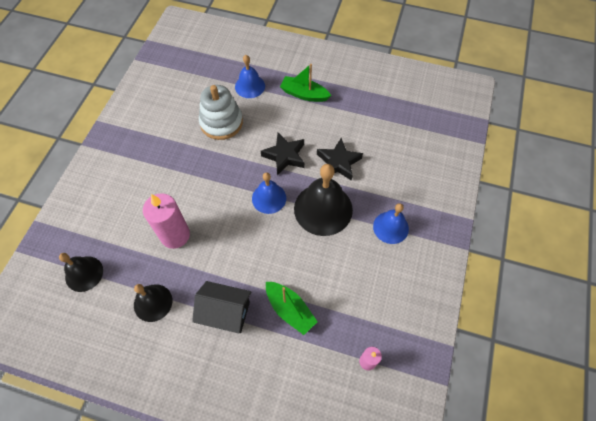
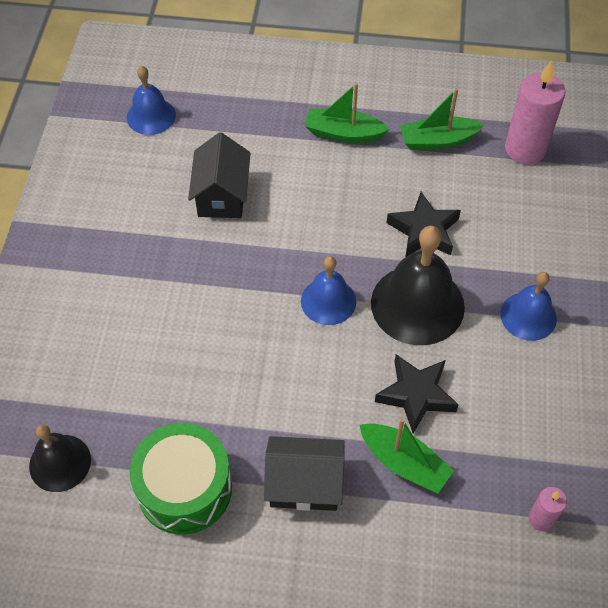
camera: 10 degrees left, 5 degrees down
(153, 302) = (185, 488): black bell -> green drum
(175, 235) = (193, 380): pink candle -> pink candle (525, 149)
(221, 122) = (222, 195): white stacking toy -> black house
(250, 86) = (253, 132): blue bell -> blue bell (151, 116)
(285, 156) = (337, 233): black star -> black star (416, 395)
(360, 107) = (437, 141): none -> green boat

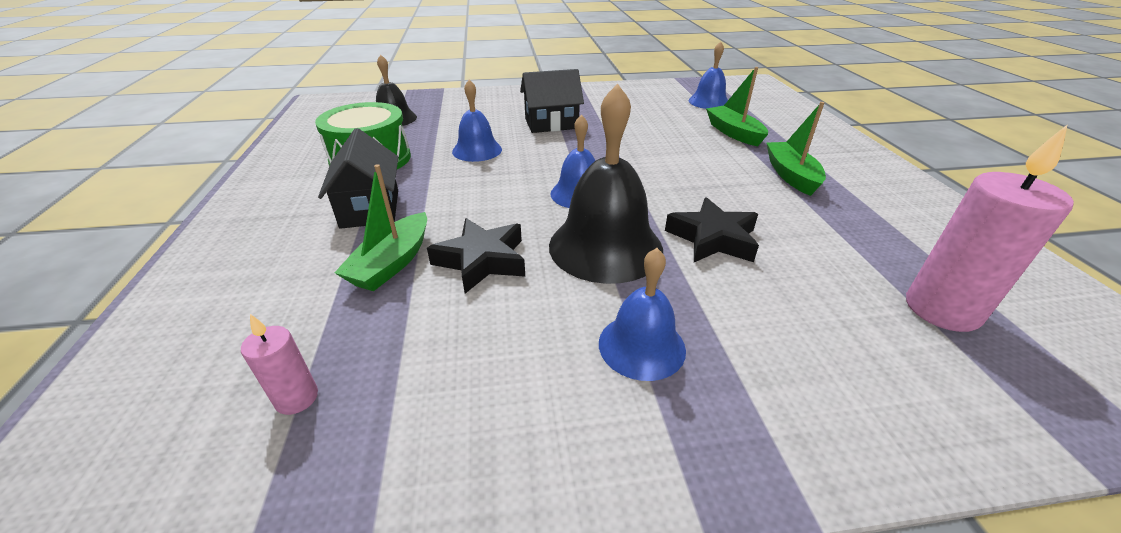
camera: 75 degrees right, 20 degrees down
(200, 374) = (477, 150): none -> blue bell
(222, 195) = (658, 134): black house -> black house (551, 124)
(437, 141) = (856, 232): green boat -> green boat (733, 133)

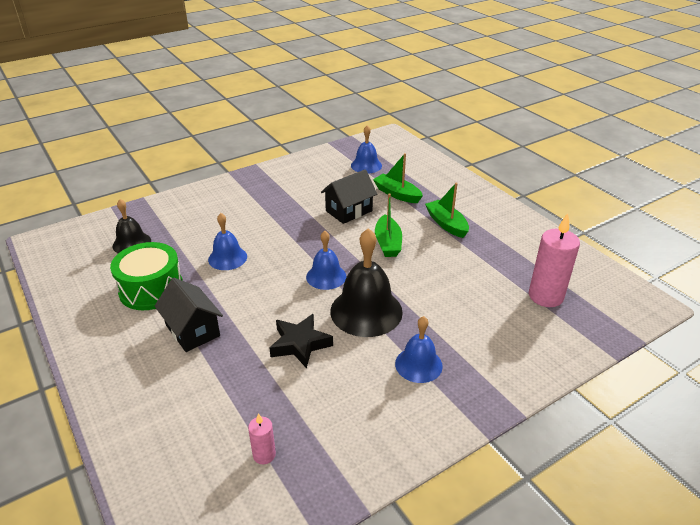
camera: 25 degrees left, 0 degrees up
(392, 263) = (245, 364): green boat -> green boat (388, 243)
(551, 124) = (264, 217): black house -> black house (349, 211)
(713, 238) = (422, 286): black star -> none

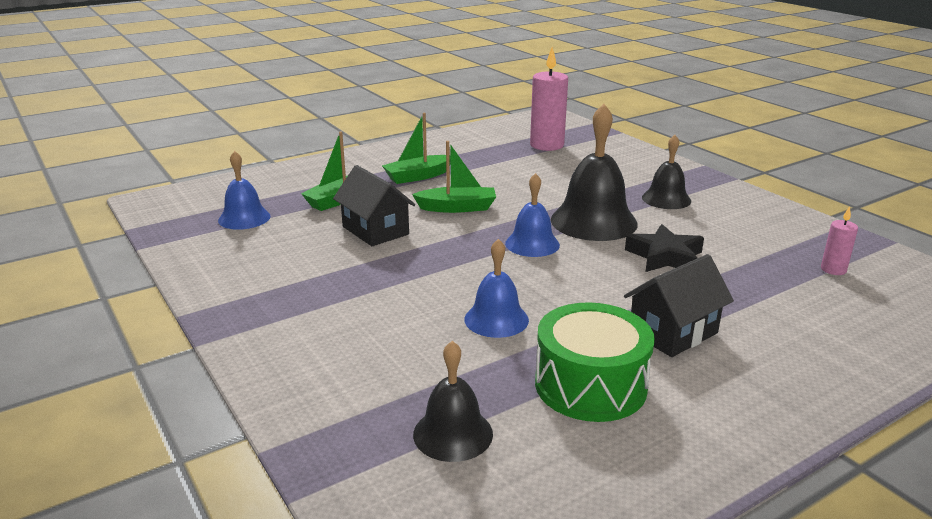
camera: 90 degrees left, 10 degrees down
(418, 364) = (666, 199): blue bell -> black bell

